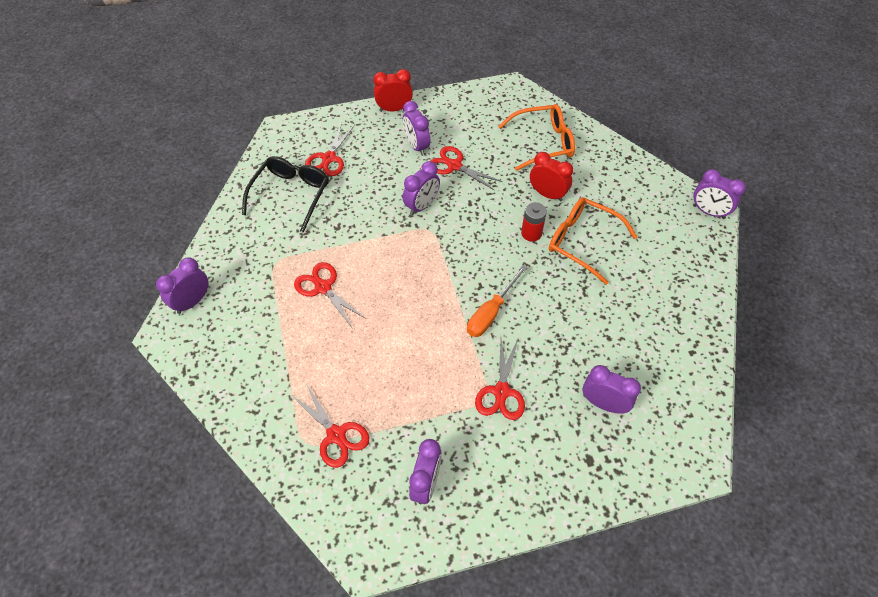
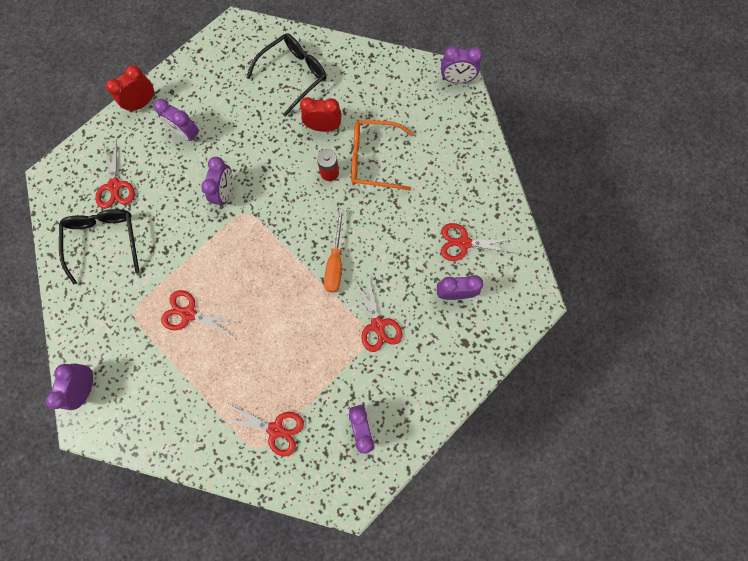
camera: 30 degrees left, 20 degrees up
(454, 165) = (230, 137): red scissors -> red scissors (463, 243)
(543, 143) = (293, 75): orange glasses -> black glasses

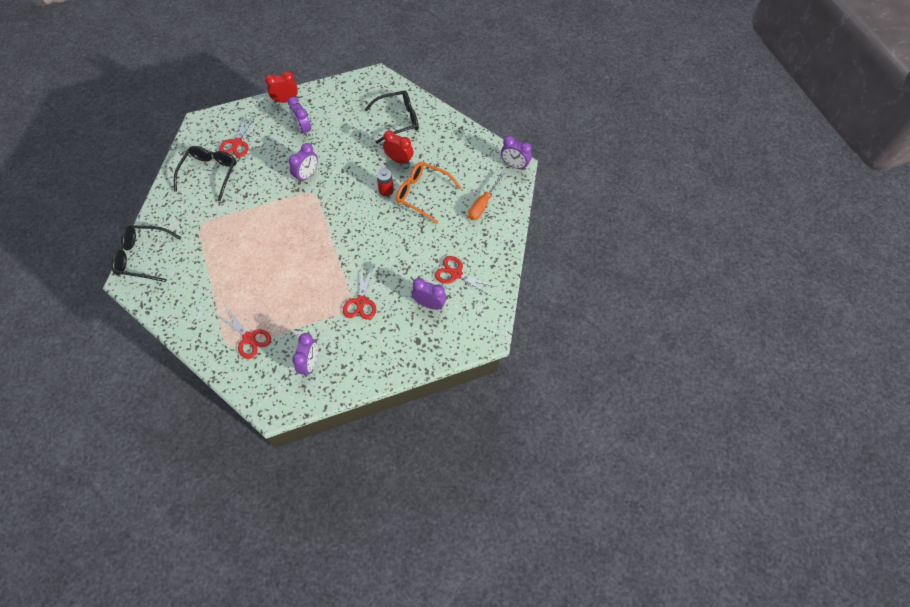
camera: 25 degrees right, 15 degrees down
(86, 387) = (143, 257): purple clock -> black glasses
(188, 313) = (236, 240): red scissors -> none
(335, 262) = (355, 249): orange screwdriver -> orange screwdriver (483, 204)

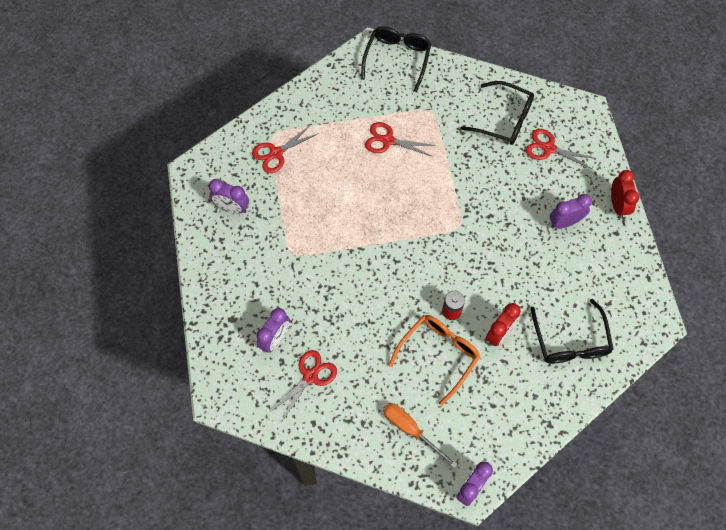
camera: 100 degrees right, 5 degrees up
(307, 175) = (488, 222): purple clock -> none
(361, 302) = (295, 265): red scissors -> red scissors (388, 140)

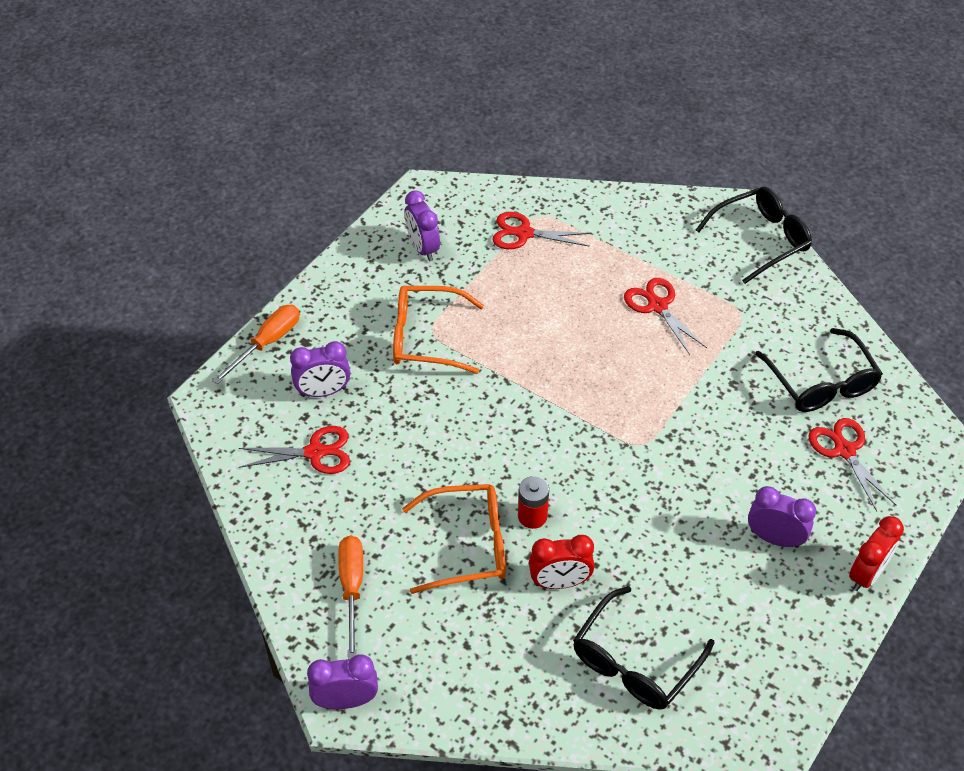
camera: 45 degrees right, 15 degrees down
(212, 338) = (267, 343): none -> orange screwdriver
(293, 259) = (426, 338): none -> orange glasses

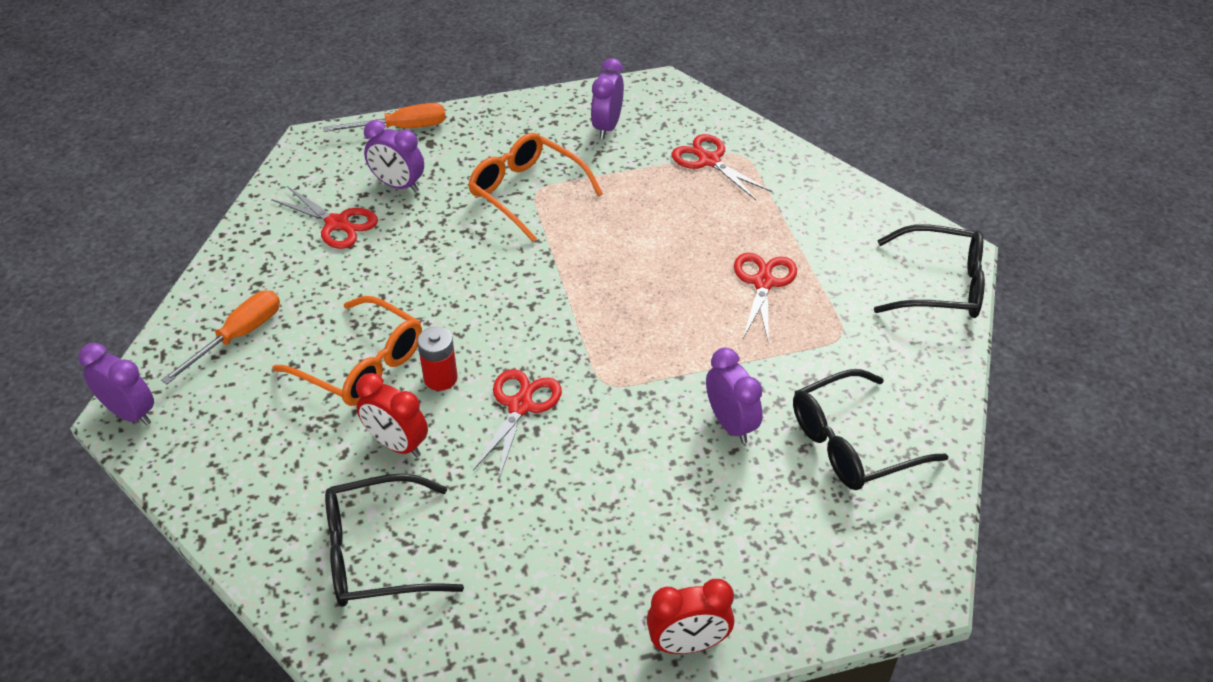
camera: 40 degrees right, 5 degrees down
(774, 538) = (633, 545): purple clock -> purple clock (730, 424)
(821, 383) = (852, 443): black glasses -> black glasses turned 45 degrees clockwise
(844, 450) = (803, 518): red scissors -> red scissors (520, 406)

